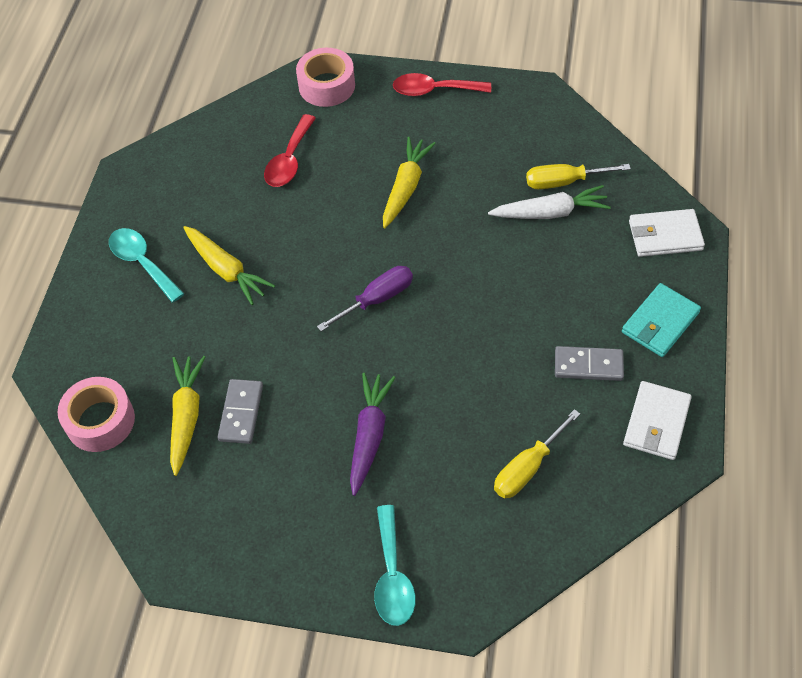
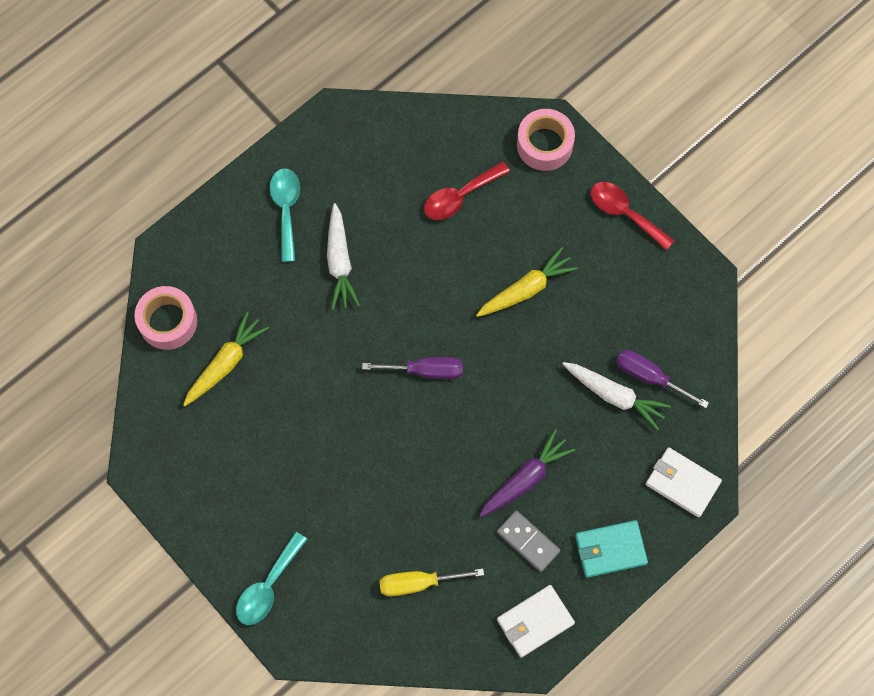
camera: 35 degrees right, 15 degrees up
(226, 270) = (340, 262): yellow carrot -> white carrot
(241, 413) = (263, 389): grey domino -> none
(369, 436) = (333, 474): purple carrot -> purple carrot (525, 478)
(564, 182) = (649, 377): yellow screwdriver -> purple screwdriver

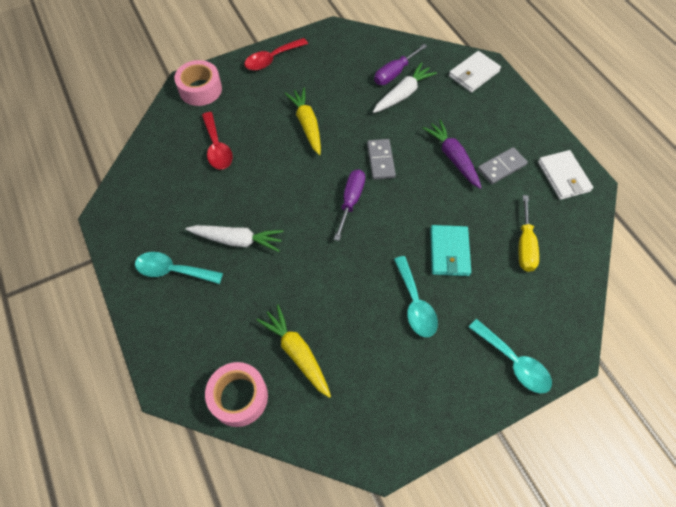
camera: 75 degrees left, 10 degrees down
(310, 471) = (415, 304): none -> turquoise spoon
(495, 391) = (380, 160): none -> grey domino
(610, 550) = (515, 122): turquoise wallet -> turquoise wallet (449, 252)

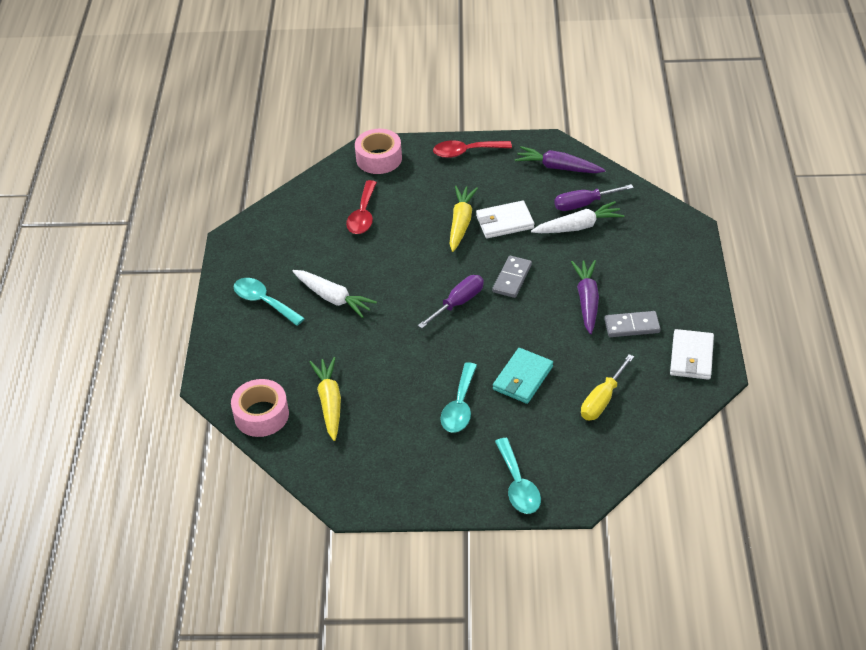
camera: 30 degrees right, 15 degrees down
(354, 48) = (558, 167): none -> purple carrot
(474, 74) = (669, 231): white wallet -> white wallet (504, 222)

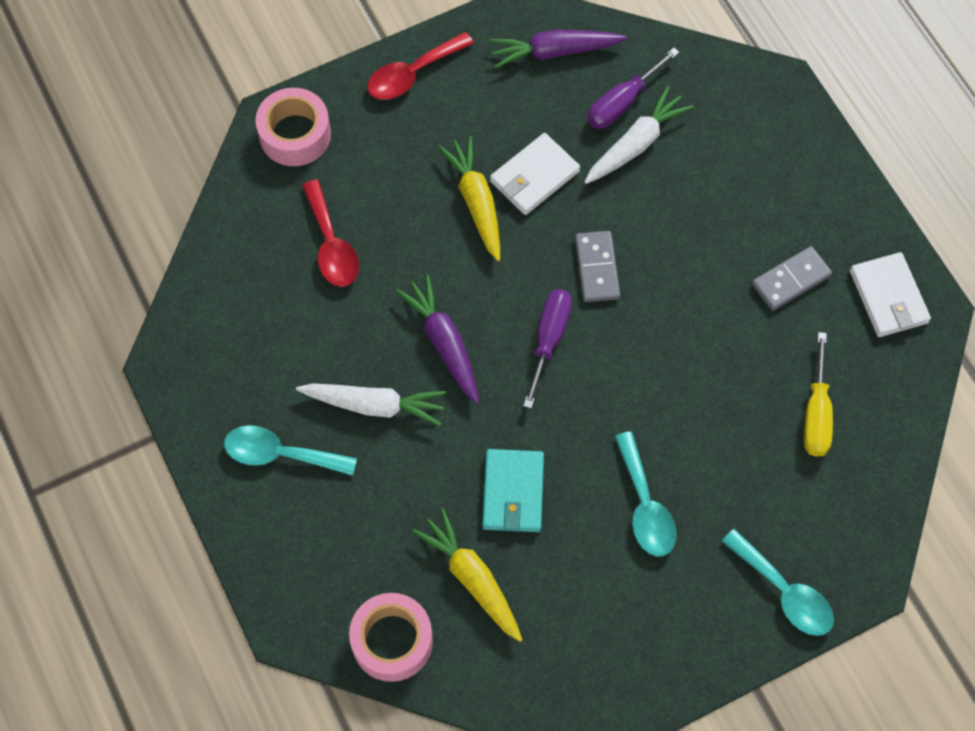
camera: 30 degrees left, 20 degrees up
(523, 378) = (700, 424): turquoise wallet -> turquoise wallet (513, 492)
(587, 301) = (713, 263): purple carrot -> purple carrot (444, 343)

